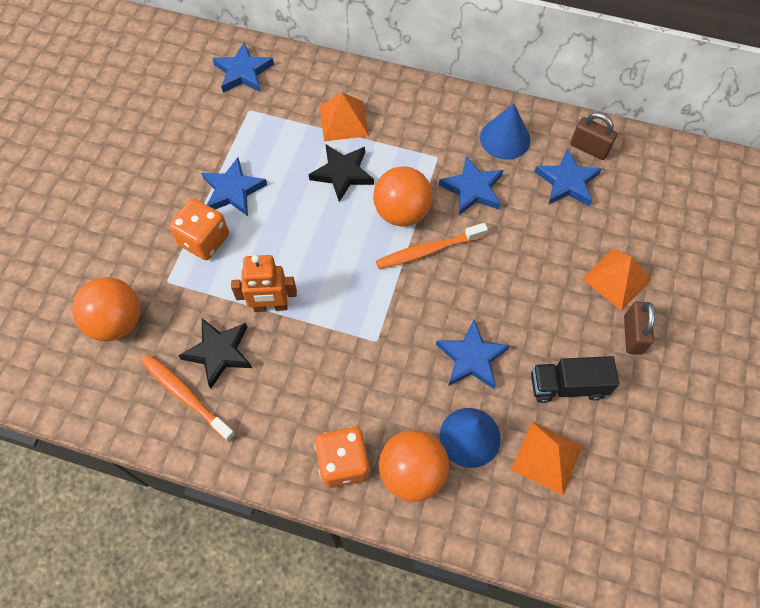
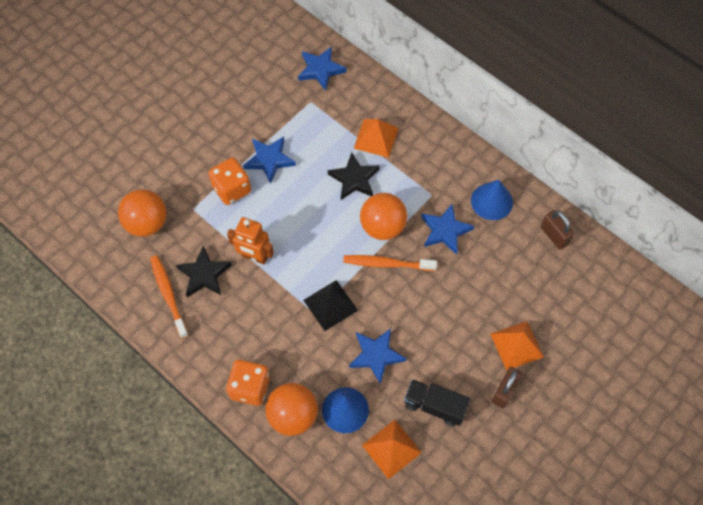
camera: 25 degrees right, 0 degrees up
(389, 323) = (330, 305): none -> black pyramid
(567, 182) = (521, 255): blue star -> none

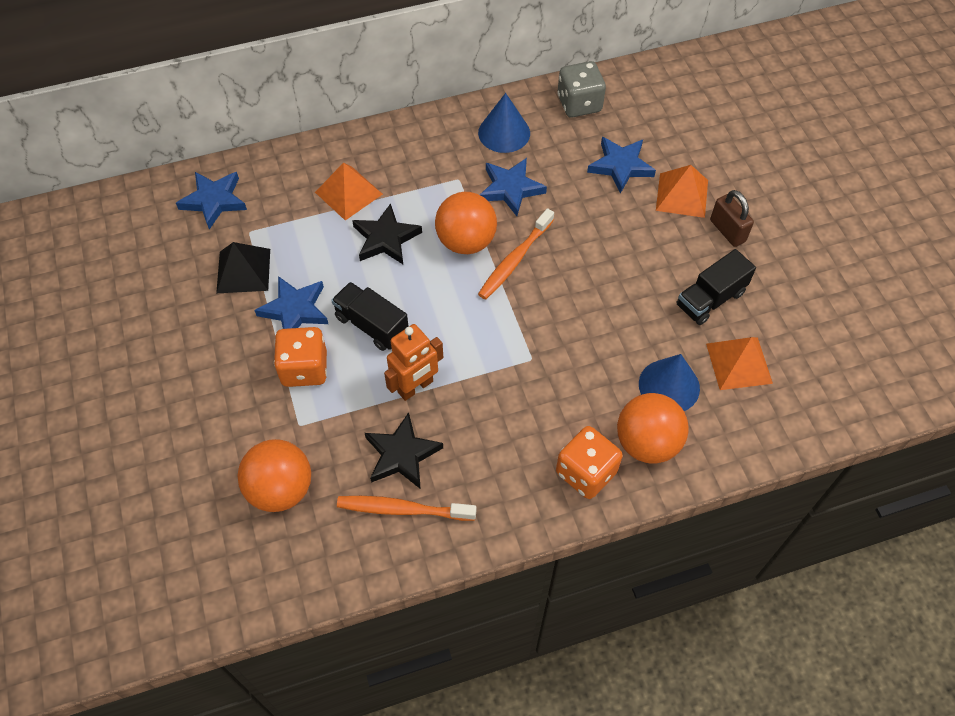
camera: 60 degrees left, 5 degrees down
(284, 208) = (372, 325): none -> black truck
(330, 305) = (530, 338): black pyramid -> black pyramid (243, 270)
(376, 355) = (620, 324): blue star -> blue star (620, 166)
(554, 236) = (579, 104): brown padlock -> grey dice

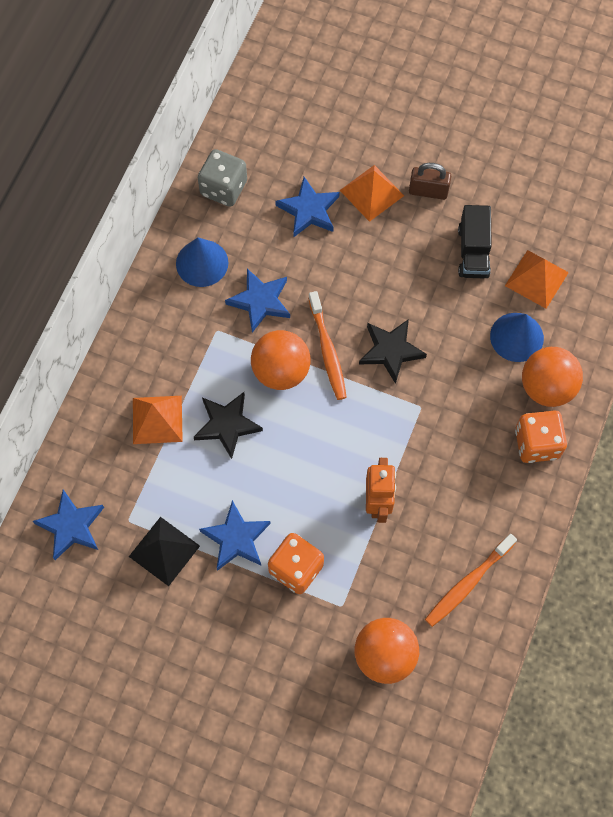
camera: 50 degrees left, 10 degrees up
(372, 325) = (298, 493): black truck -> none
(402, 454) = (425, 552): black star -> black star (391, 351)

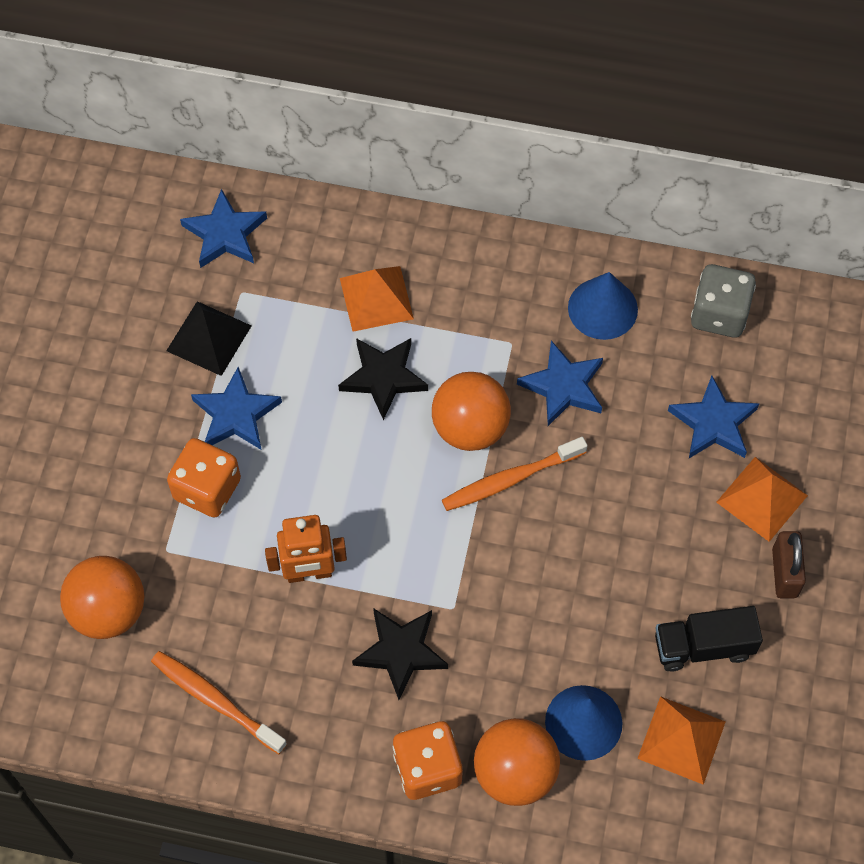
camera: 80 degrees right, 5 degrees down
(391, 351) = (526, 558): black star -> black star (400, 652)

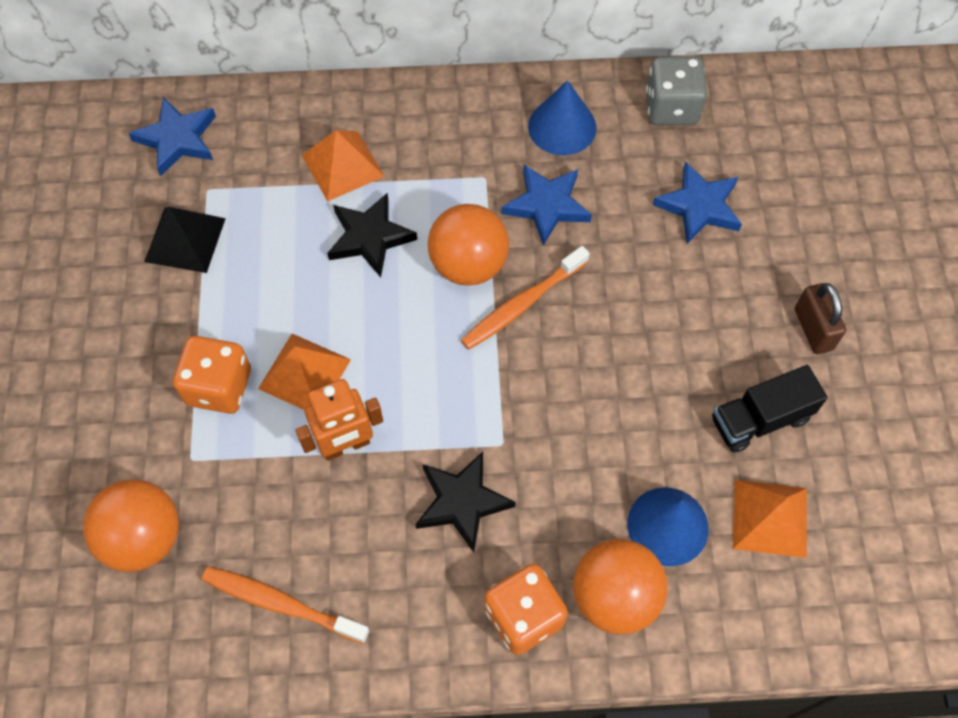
camera: 15 degrees left, 0 degrees up
(236, 414) = (230, 306): blue star -> none
(762, 498) = (767, 265): orange pyramid -> orange pyramid (304, 374)

